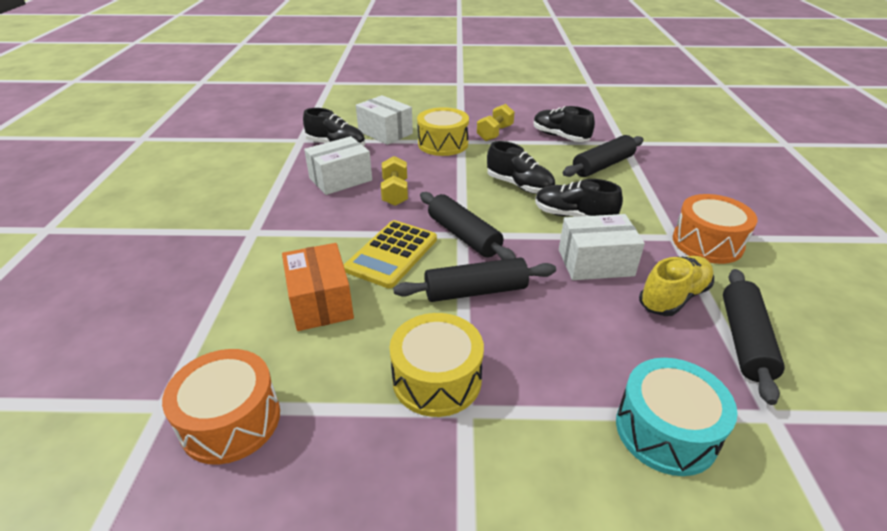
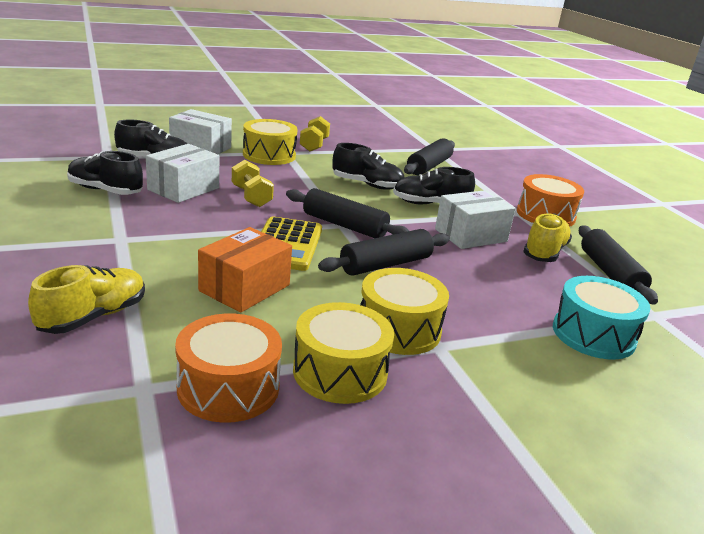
camera: 25 degrees left, 10 degrees down
(177, 316) = (93, 317): none -> yellow shoe
(320, 302) = (244, 288): orange box -> orange box turned 75 degrees clockwise
(343, 424) = (340, 372): none -> yellow drum
(560, 137) = (377, 146): black shoe -> black shoe (105, 190)

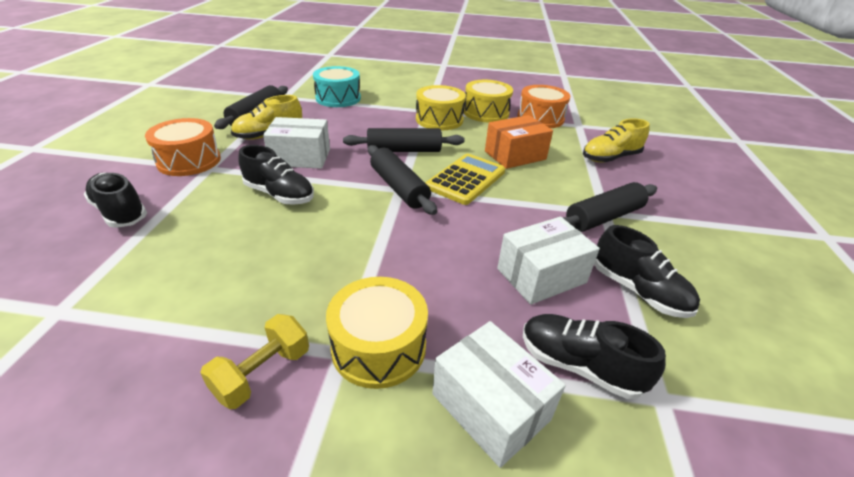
camera: 150 degrees left, 10 degrees up
(251, 197) = (465, 244): yellow dumbbell -> none
(367, 185) = (307, 238): black shoe -> black shoe (120, 212)
(429, 166) = (162, 260): black rolling pin -> black rolling pin (604, 217)

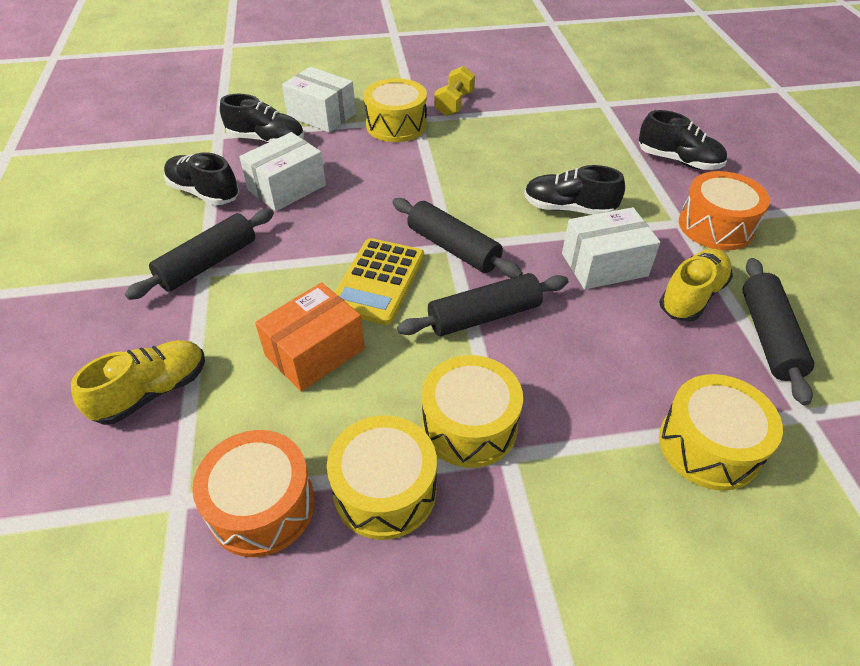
camera: 165 degrees right, 10 degrees up
(338, 98) = (709, 446): turquoise drum -> yellow drum

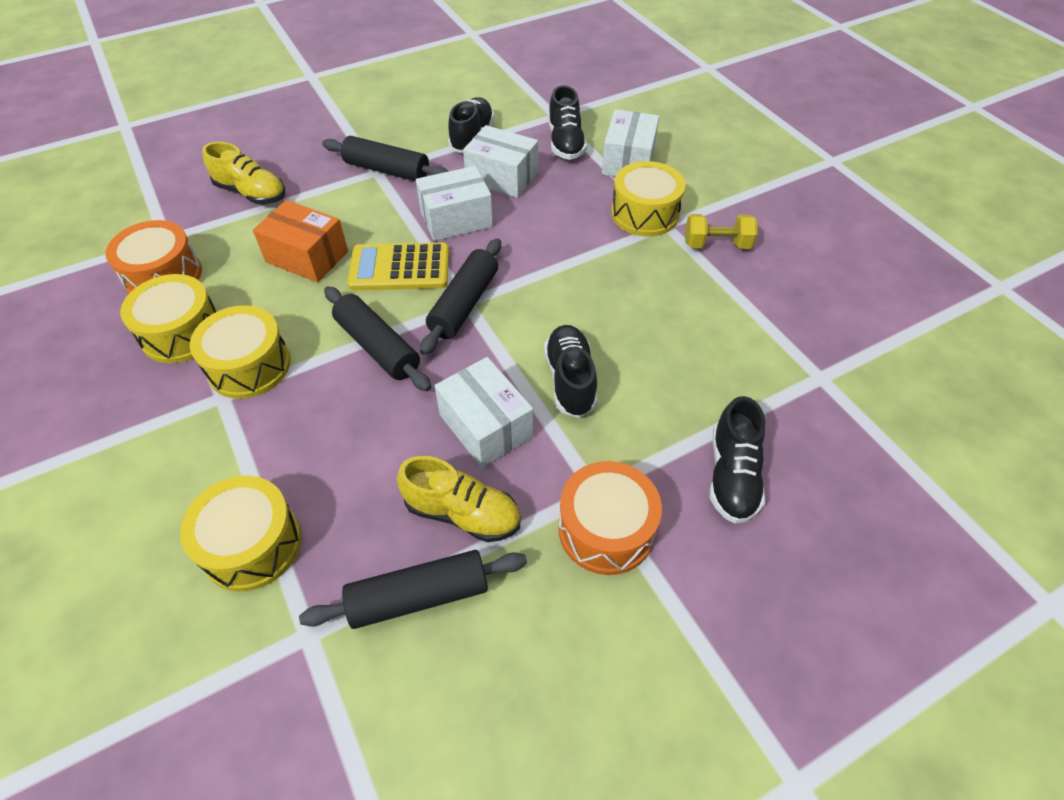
camera: 70 degrees right, 5 degrees up
(329, 229) = (456, 219): none -> white box

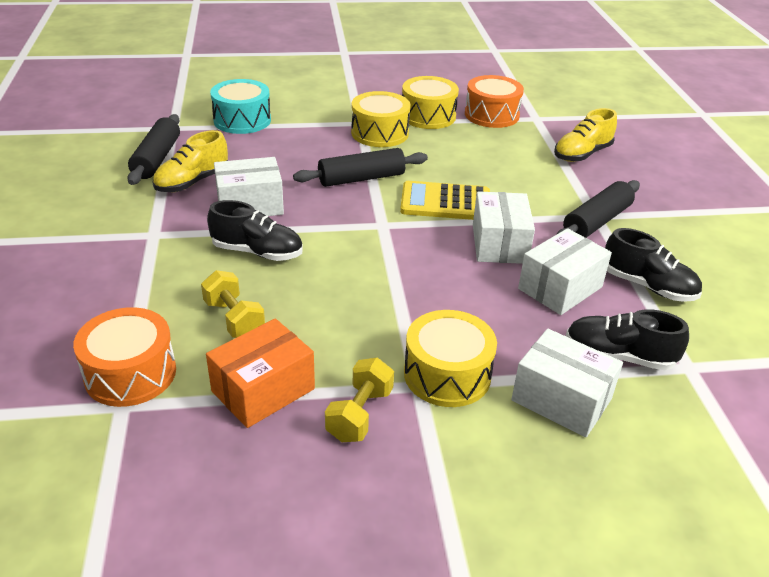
camera: 110 degrees right, 15 degrees down
(252, 544) = (242, 120): yellow drum -> turquoise drum
(307, 257) = (483, 166): orange box -> orange box (263, 390)
(399, 268) = (445, 202): yellow calculator -> yellow calculator turned 105 degrees counterclockwise
(464, 304) = (380, 223): black rolling pin -> none
(606, 529) = (122, 229): orange drum -> orange drum (130, 373)
(676, 353) = (234, 319): none -> yellow dumbbell
(732, 475) = (94, 300): black shoe -> none

